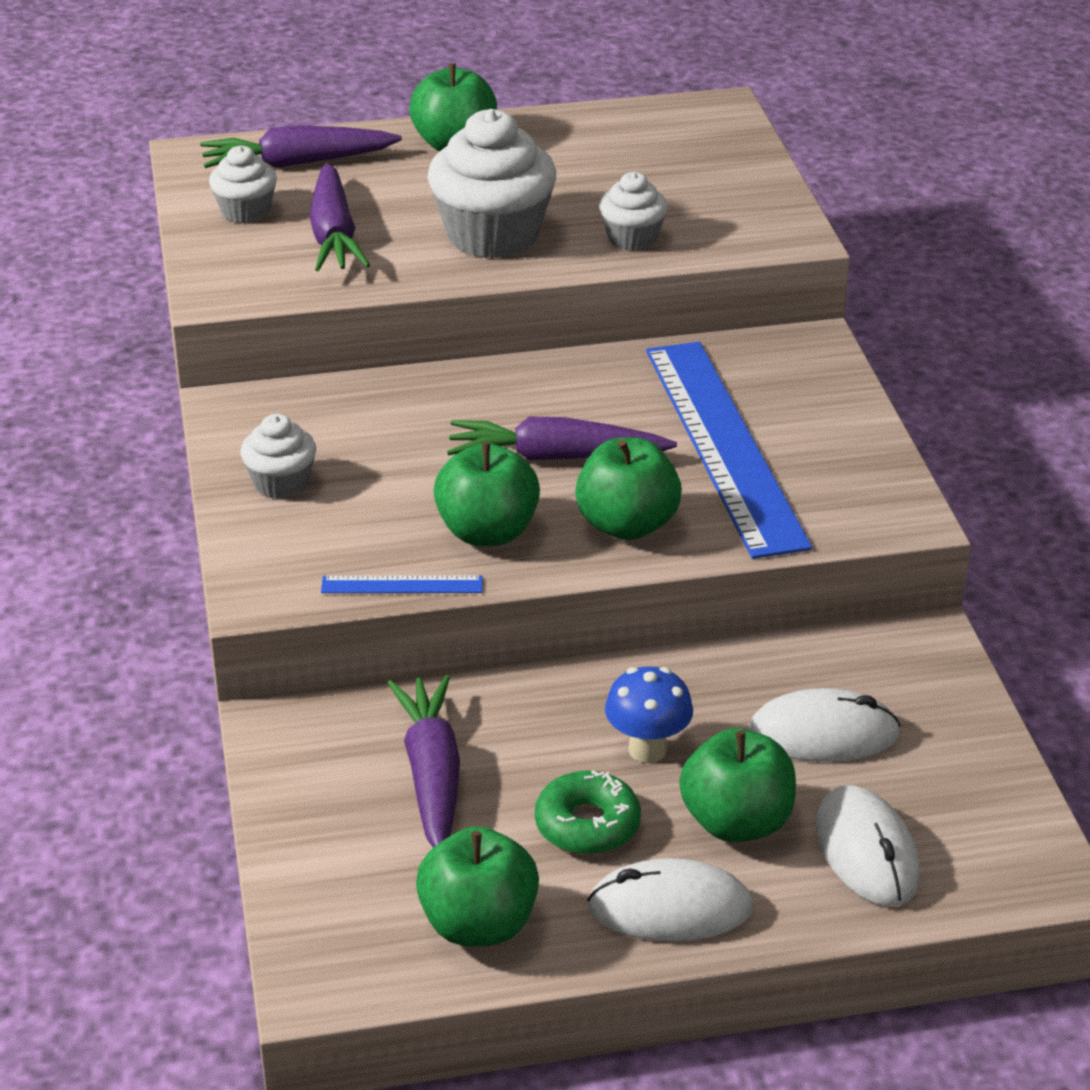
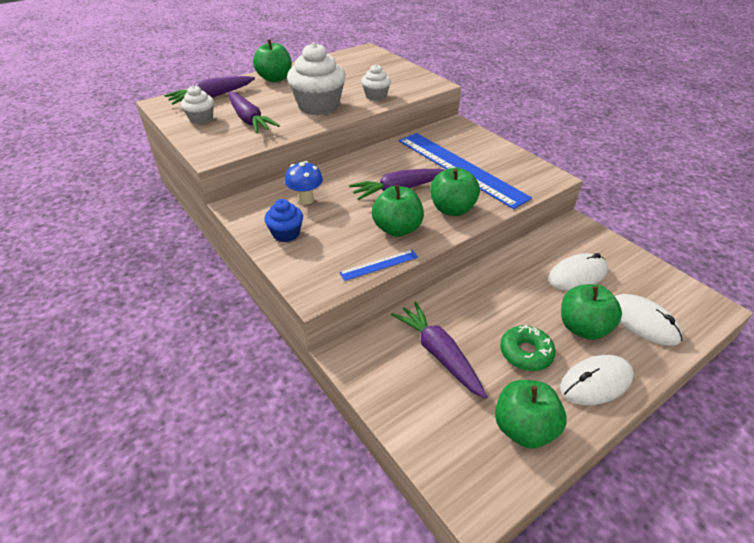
camera: 25 degrees left, 5 degrees up
(281, 483) = (286, 234): white cupcake -> blue cupcake
(647, 749) = (518, 307): blue mushroom -> blue mushroom (306, 199)

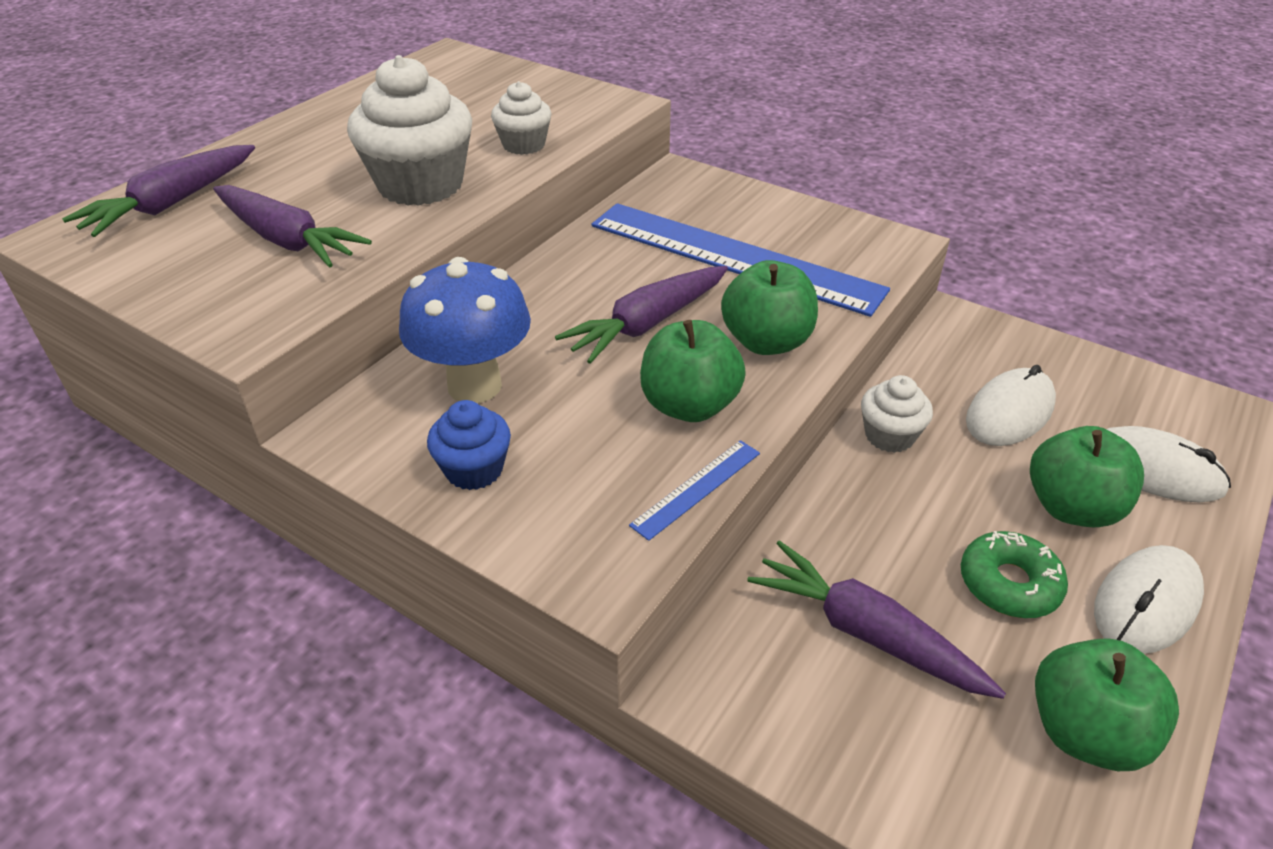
camera: 20 degrees left, 0 degrees up
(201, 119) = (175, 258): white cupcake -> white cupcake (889, 436)
(275, 79) = (292, 141): green apple -> none
(306, 199) = (474, 385): blue mushroom -> blue mushroom, size x1.59

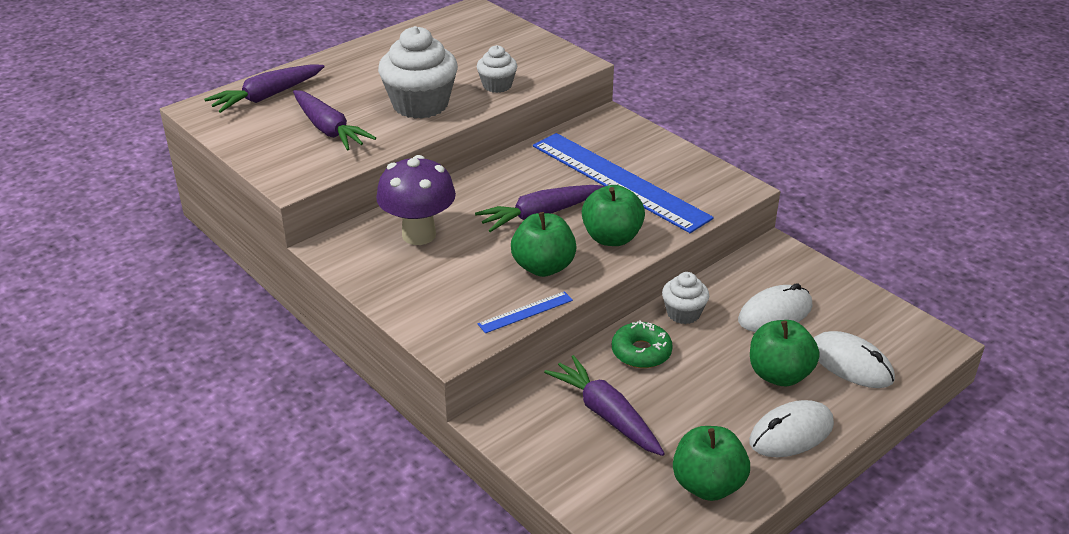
camera: 15 degrees right, 5 degrees down
(474, 385) = (419, 235): blue mushroom -> purple mushroom
(474, 469) = (402, 280): blue cupcake -> none
(1009, 584) = (710, 407): green donut -> green donut (641, 352)

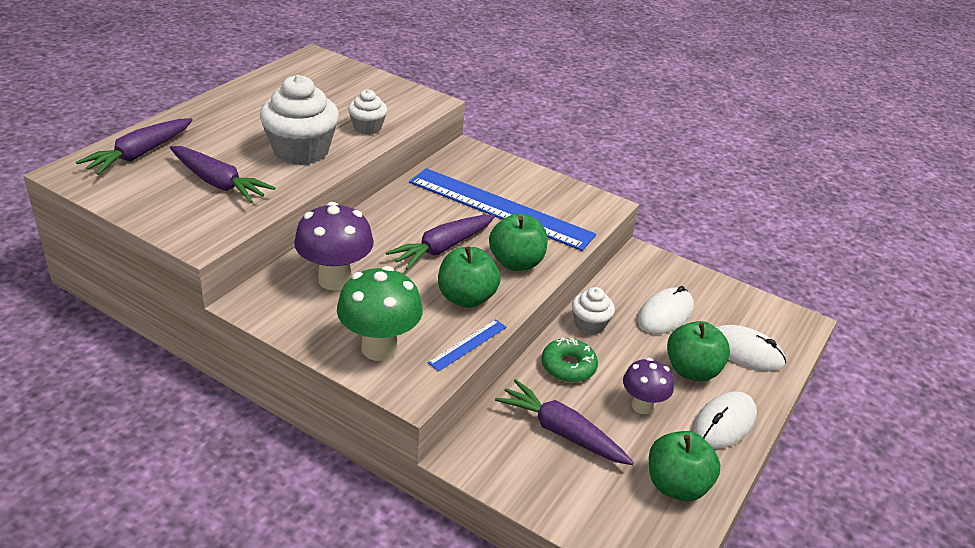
camera: 20 degrees left, 0 degrees up
(436, 304) = (379, 348): none -> green mushroom
(705, 402) = (642, 406): none -> purple mushroom

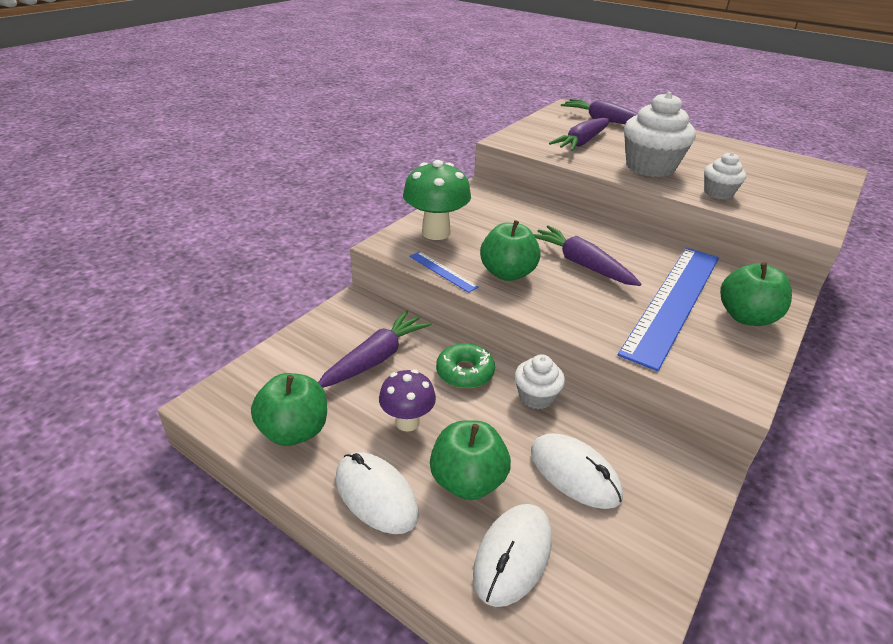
camera: 95 degrees right, 0 degrees up
(335, 280) = (516, 215): purple mushroom -> none
(516, 263) = (574, 305): green apple -> green apple (746, 317)

